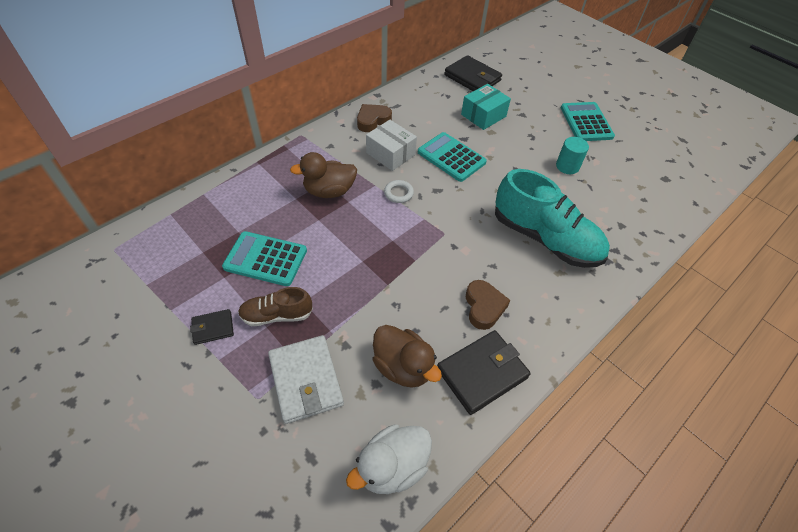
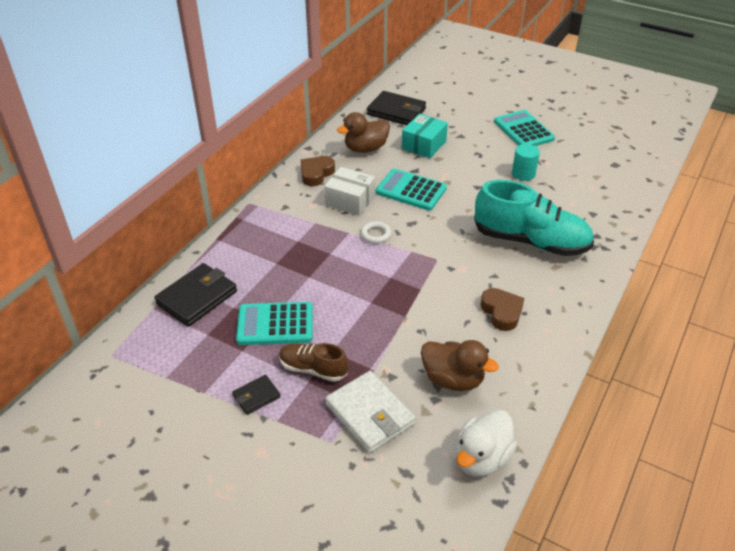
camera: 15 degrees left, 10 degrees down
(277, 315) = (313, 369): brown shoe -> brown shoe turned 45 degrees clockwise
(329, 191) = (306, 249): brown duck -> brown duck (365, 148)
(482, 373) = (524, 365): black wallet -> black wallet (197, 297)

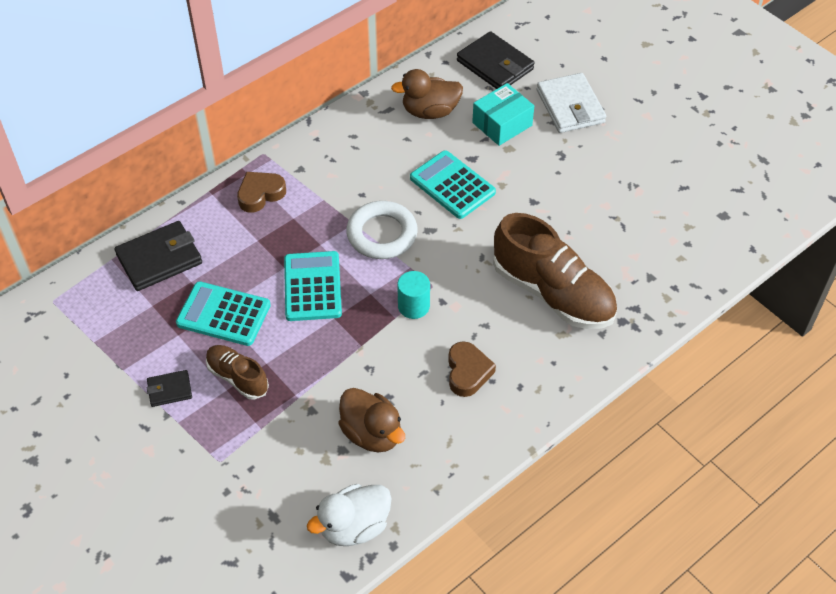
camera: 20 degrees right, 10 degrees up
(316, 174) = (355, 132): brown heart -> brown heart (260, 194)
(350, 200) = (375, 180): white box -> none
(370, 414) = (269, 445): white wallet -> white wallet (570, 106)
(376, 234) = (382, 234): white ring -> white ring, size x1.96
(523, 130) = (638, 134): turquoise calculator -> turquoise calculator (312, 287)
(523, 174) = (599, 198): turquoise cylinder -> turquoise cylinder (413, 306)
(531, 241) = (553, 293): turquoise shoe -> brown shoe

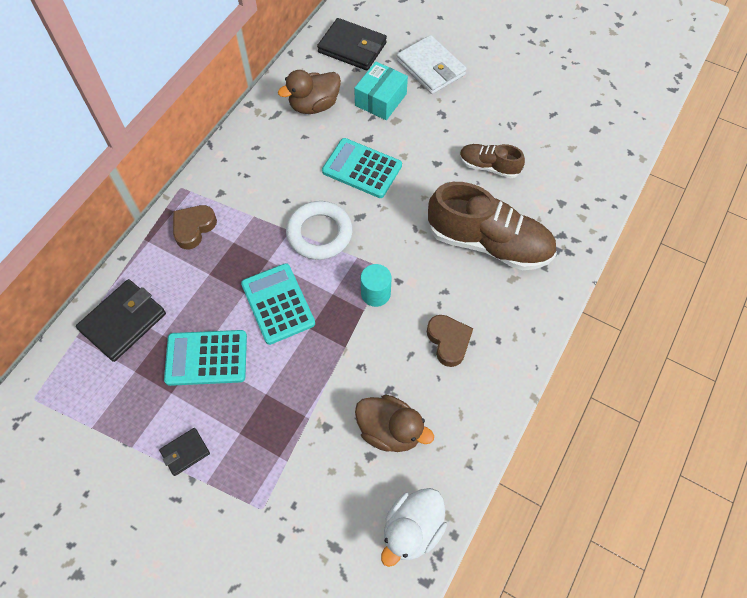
camera: 20 degrees left, 10 degrees up
(237, 377) = (245, 417): brown shoe -> brown shoe (488, 166)

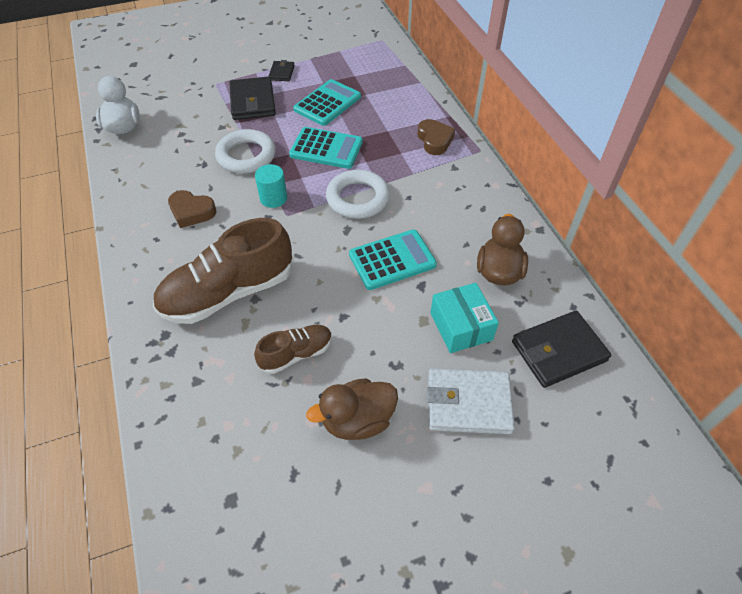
camera: 130 degrees right, 10 degrees down
(123, 322) = (394, 84): black wallet -> black wallet (253, 102)
(346, 363) = (246, 156): none -> white ring
(390, 430) = (181, 150): brown duck -> brown duck (357, 420)

